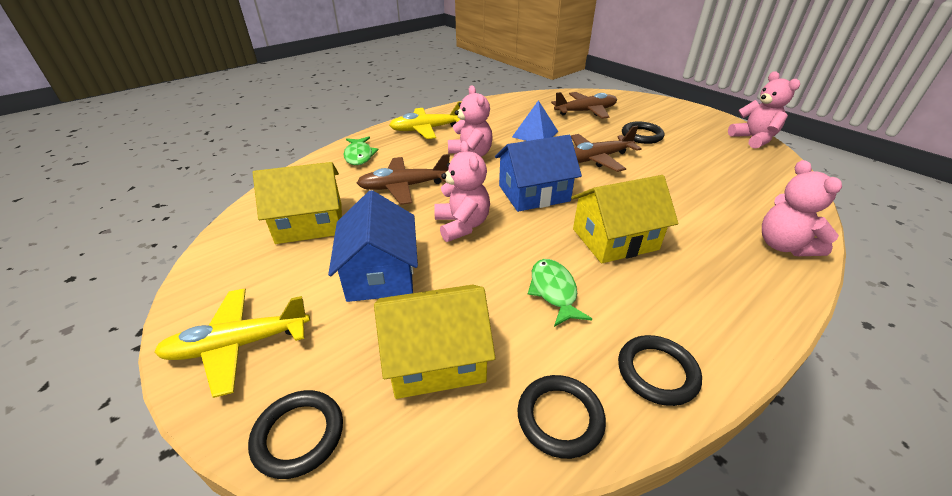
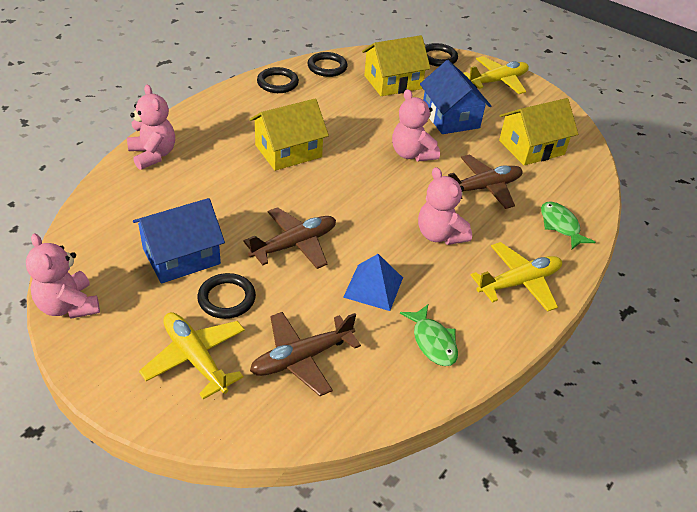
camera: 165 degrees right, 5 degrees up
(534, 193) = (359, 190): blue house -> blue house (181, 256)
(554, 291) = (333, 114): green fish -> green fish (432, 342)
(651, 115) = (195, 358): none -> yellow plane

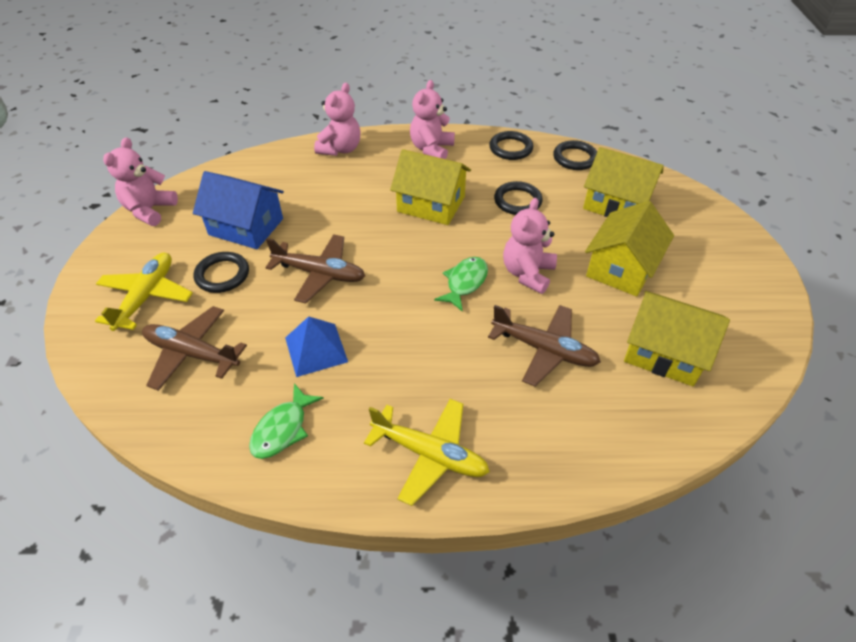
camera: 55 degrees right, 5 degrees up
(438, 57) = (705, 208): black ring -> black ring (517, 201)
(440, 235) = (434, 355): pink teddy bear -> pink teddy bear (431, 149)
(450, 117) = (621, 268): blue house -> yellow house
(497, 81) = (738, 267): yellow plane -> none
(560, 226) = (562, 445): green fish -> green fish (465, 283)

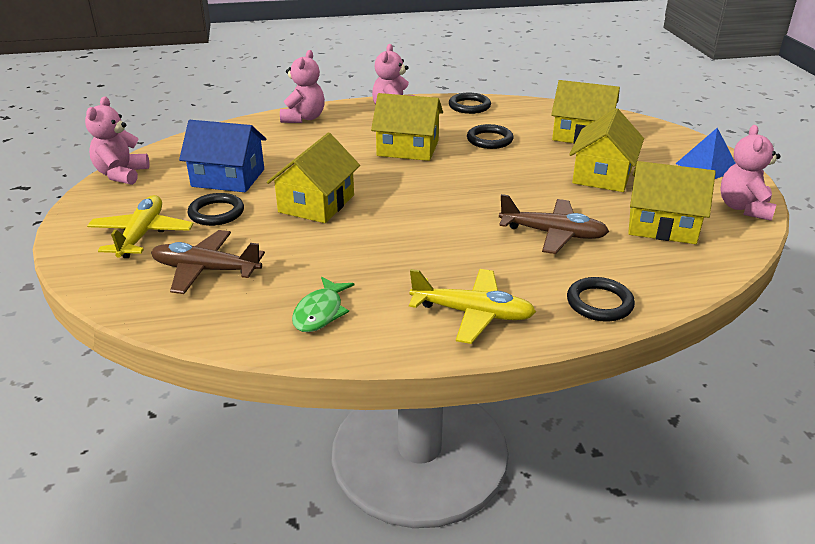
camera: 10 degrees left, 15 degrees down
(316, 349) = (332, 255): blue pyramid -> blue pyramid (707, 167)
(320, 274) = (316, 203): brown plane -> yellow house
(465, 283) = (461, 197): green fish -> none
(527, 273) = (517, 186): pink teddy bear -> pink teddy bear (744, 208)
(575, 158) = (531, 108): black ring -> black ring (599, 303)

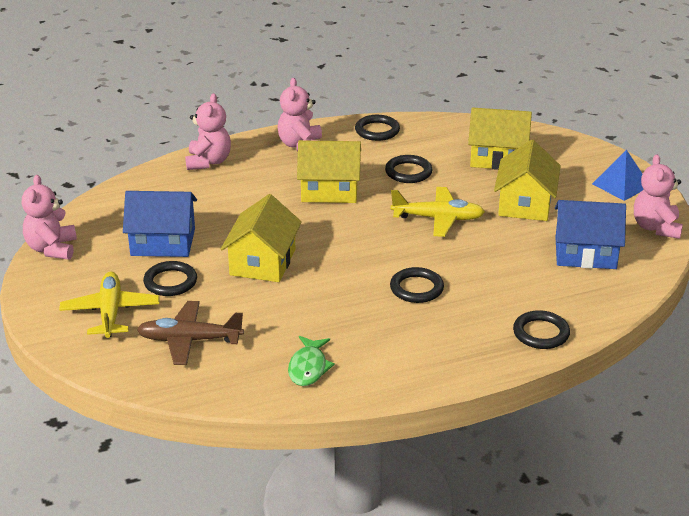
camera: 10 degrees left, 0 degrees up
(468, 243) = (416, 288): none -> black ring
(473, 313) = (438, 354): yellow plane -> yellow plane (438, 219)
(553, 234) = (490, 272): brown plane -> none
(662, 225) = (585, 253): yellow house -> blue house

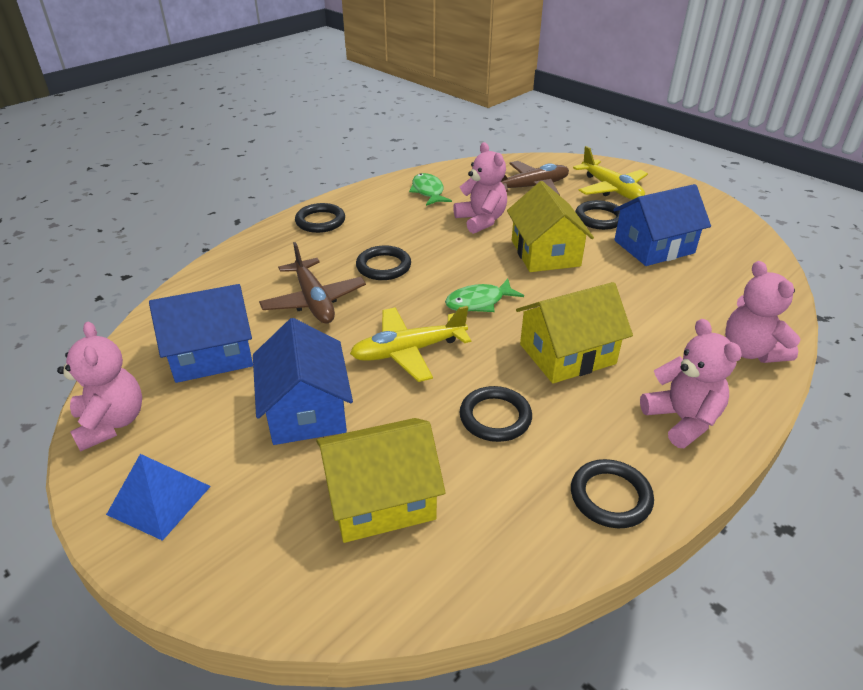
camera: 155 degrees right, 5 degrees up
(52, 249) = (730, 217): pink teddy bear -> pink teddy bear (481, 220)
(359, 237) = (479, 302): none -> green fish
(493, 273) = (314, 301): none -> brown plane
(525, 204) = (306, 410): yellow house -> blue house
(541, 333) = (249, 257): black ring -> black ring (320, 221)

